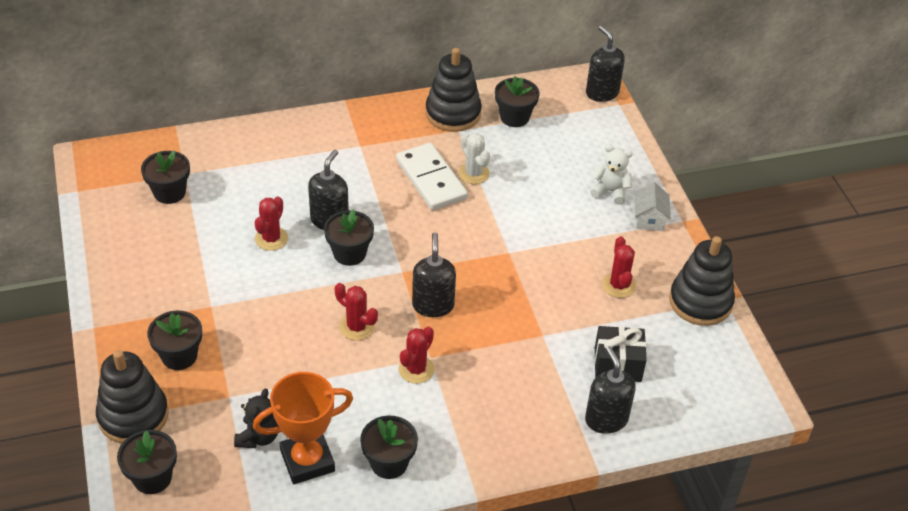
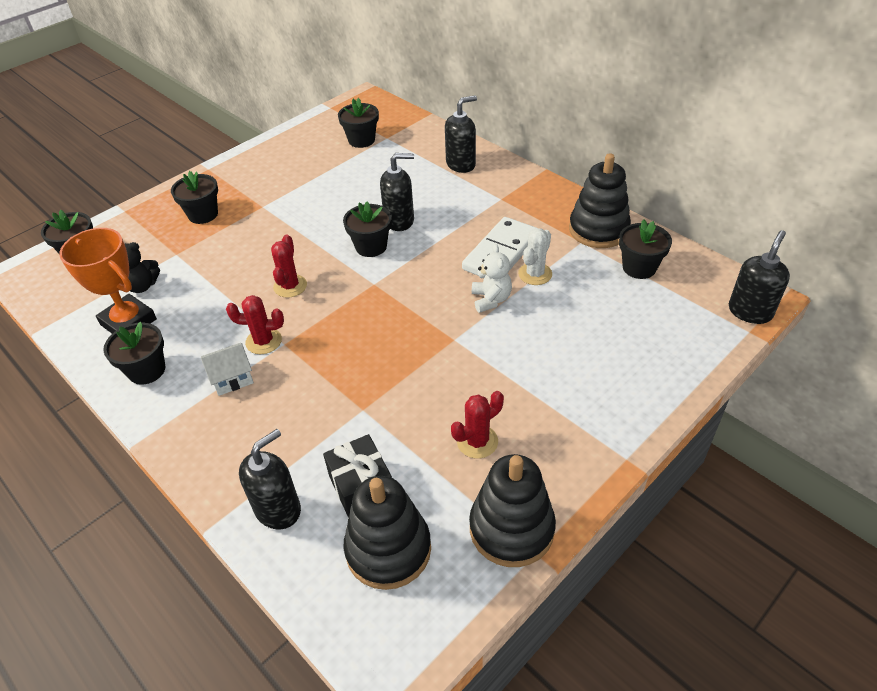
camera: 65 degrees right, 0 degrees up
(133, 416) = (134, 220): black stacking toy -> black stacking toy (388, 549)
(271, 239) = (354, 202): red cactus -> none
(433, 305) = (347, 319): black soap dispenser -> black soap dispenser (461, 164)
(610, 191) = (610, 378): white teddy bear -> white teddy bear (491, 299)
(649, 219) = (600, 427): white house -> white house (232, 378)

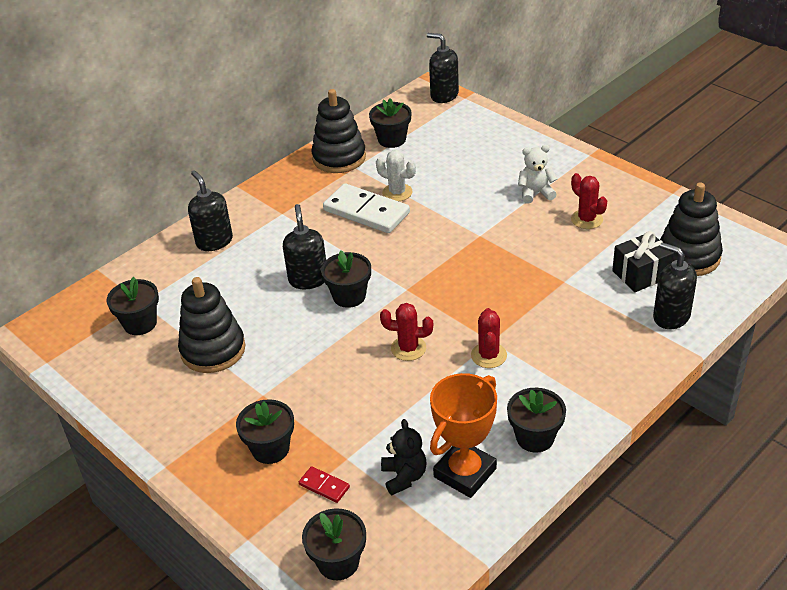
camera: 90 degrees left, 5 degrees down
(153, 243) = (324, 486): none -> red domino
(232, 378) = (538, 370): white house -> none
(491, 299) = (430, 216): white teddy bear -> white teddy bear (535, 193)
(511, 528) = (657, 202): black stacking toy -> black stacking toy (213, 350)

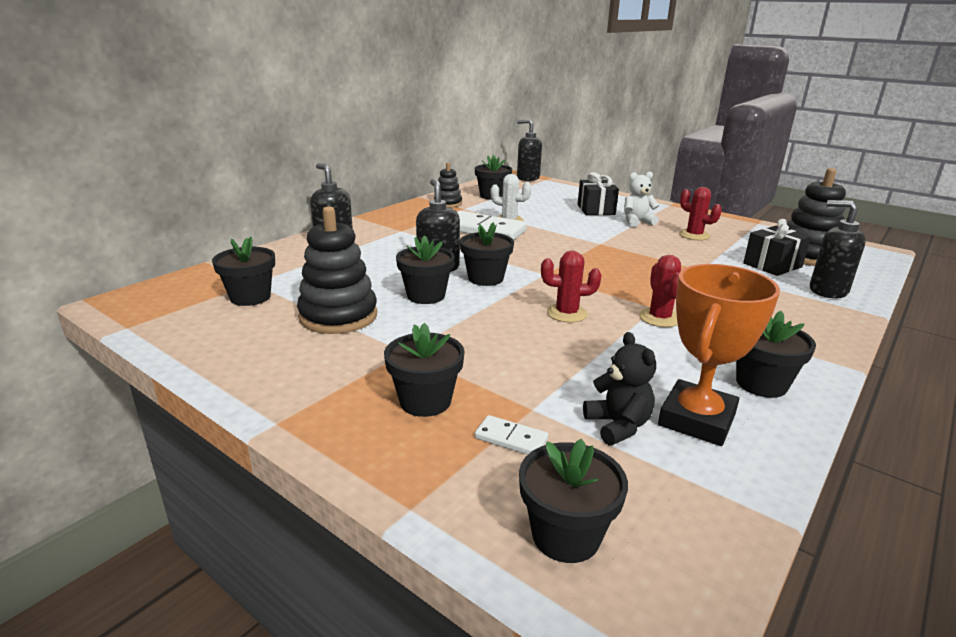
camera: 10 degrees left, 15 degrees down
(290, 322) = (426, 295): none -> black flower pot
(324, 486) = (511, 439): red domino -> white domino
(339, 158) = (448, 203): black stacking toy -> black stacking toy, size x0.57
(499, 168) = (596, 210): none -> black gift

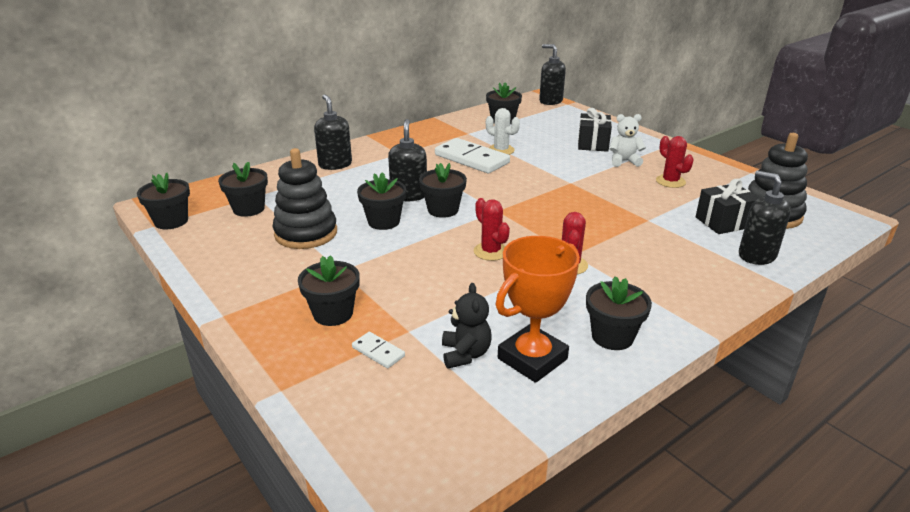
camera: 15 degrees right, 5 degrees up
(448, 203) = (456, 127): black stacking toy -> none
(566, 535) = (373, 426): black flower pot -> black flower pot (171, 221)
(567, 313) = (491, 251): red cactus -> red cactus turned 45 degrees clockwise

